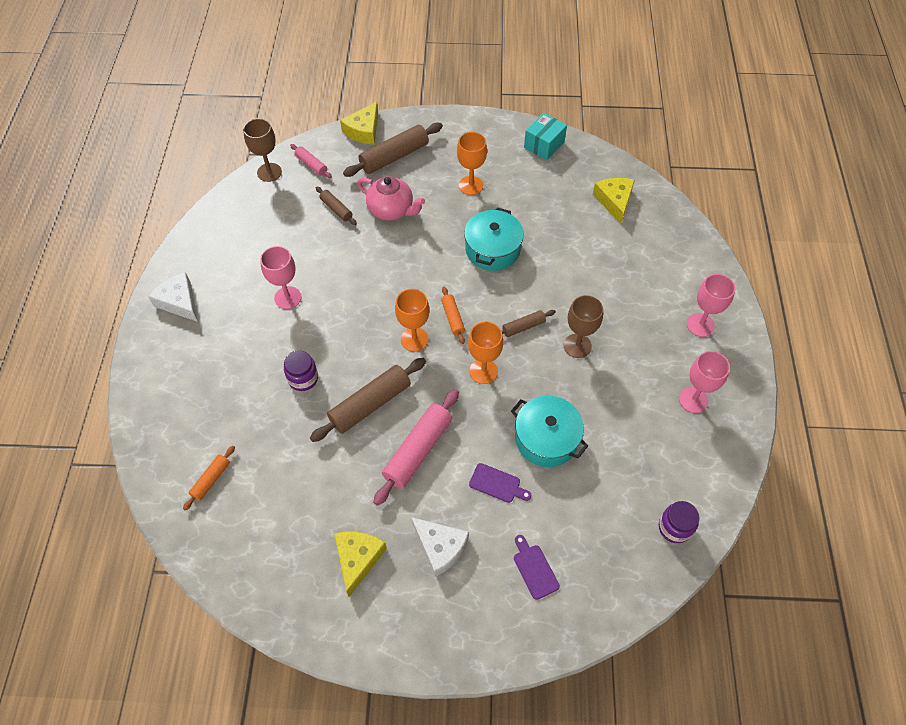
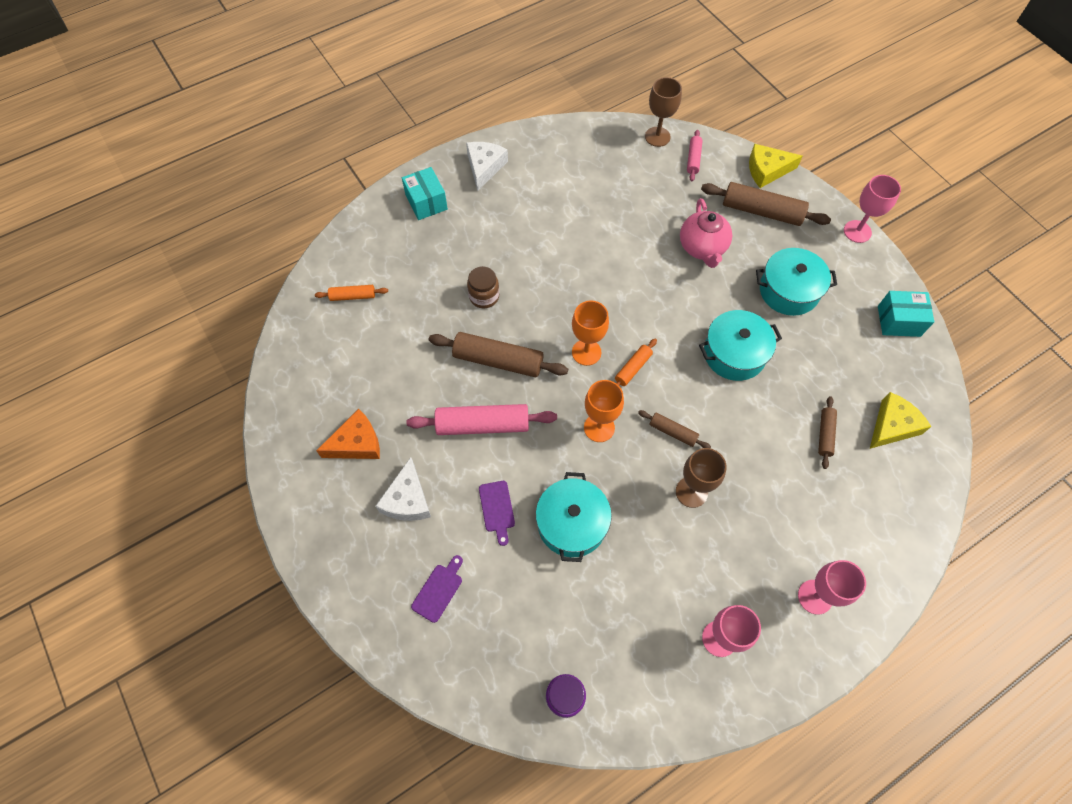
camera: 55 degrees right, 5 degrees up
(170, 366) = (426, 202): none -> turquoise box
(288, 298) = (549, 234): pink goblet -> pink goblet (857, 231)
(303, 378) = (484, 296): purple jar -> brown jar
(336, 209) = (665, 207): brown rolling pin -> brown rolling pin (825, 434)
(358, 559) = (357, 443): yellow cheese -> orange cheese
(470, 185) = (789, 291): orange goblet -> turquoise pot

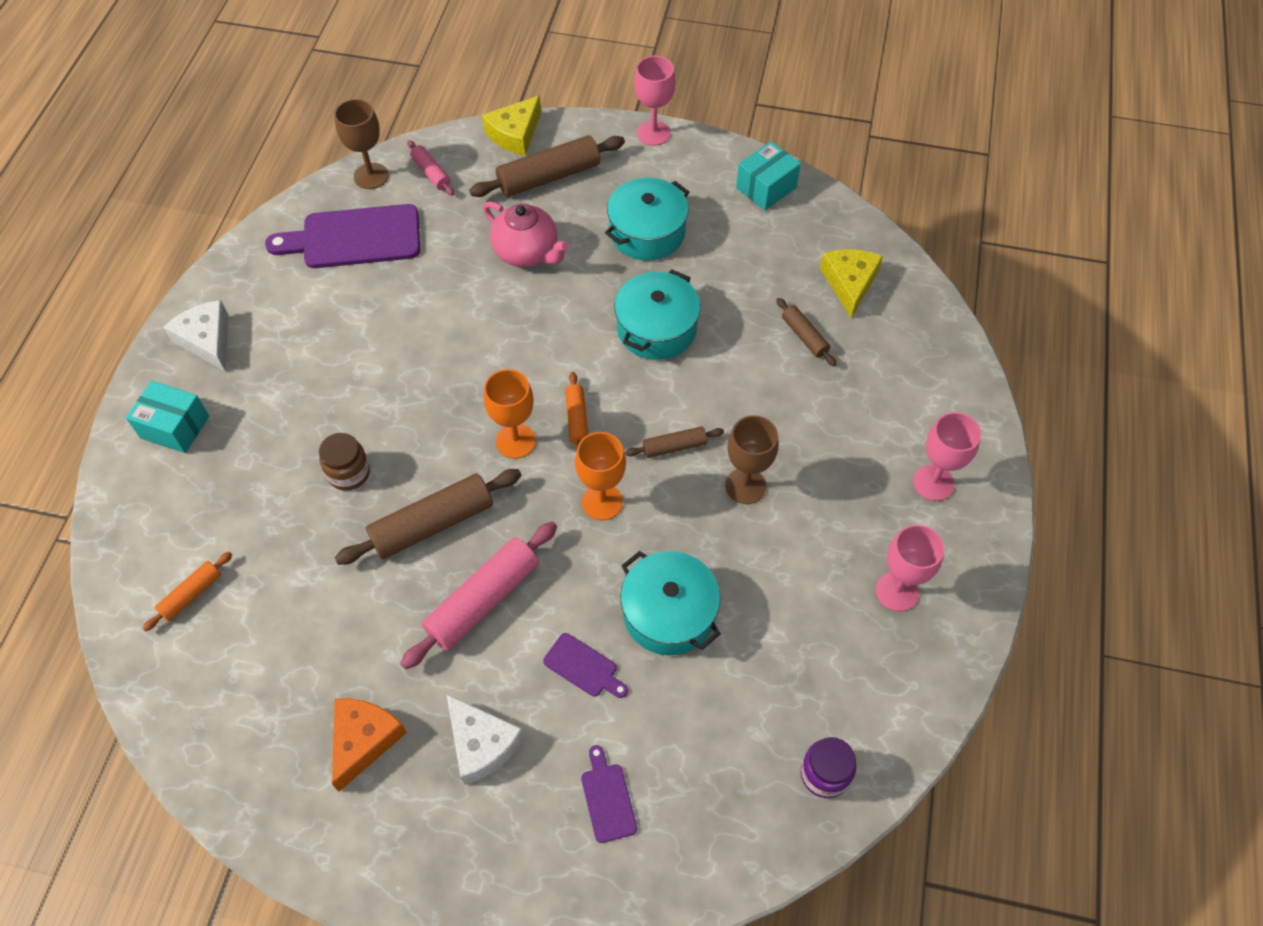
camera: 45 degrees left, 5 degrees down
(613, 166) = (354, 238): none -> purple cutting board

